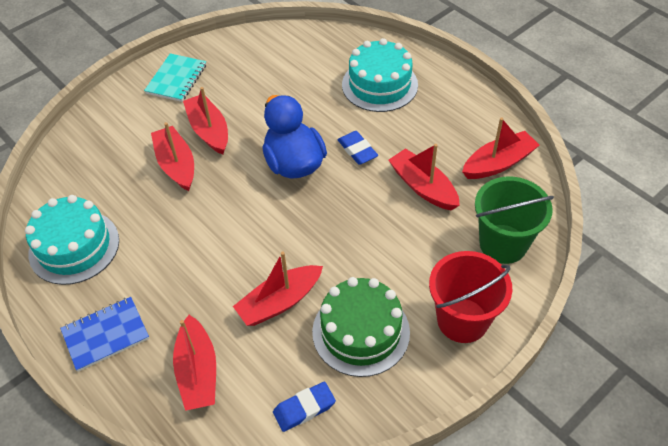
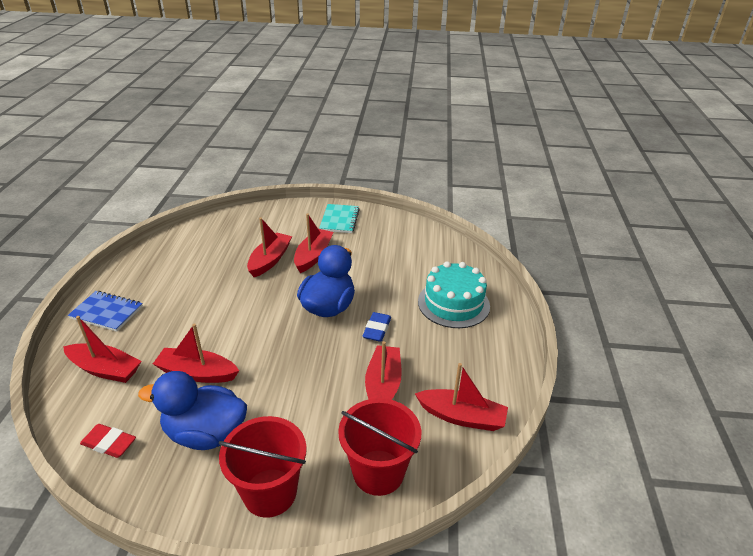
camera: 45 degrees right, 15 degrees down
(74, 247) = (165, 261): turquoise cake -> none
(176, 79) = (339, 220): turquoise notebook -> turquoise notebook turned 60 degrees counterclockwise
(198, 372) = (105, 369): red boat -> red boat turned 105 degrees counterclockwise
(304, 408) = (109, 443): blue eraser -> red eraser
(361, 332) = (205, 433): green cake -> blue duck
(503, 244) = (378, 472): green bucket -> red bucket

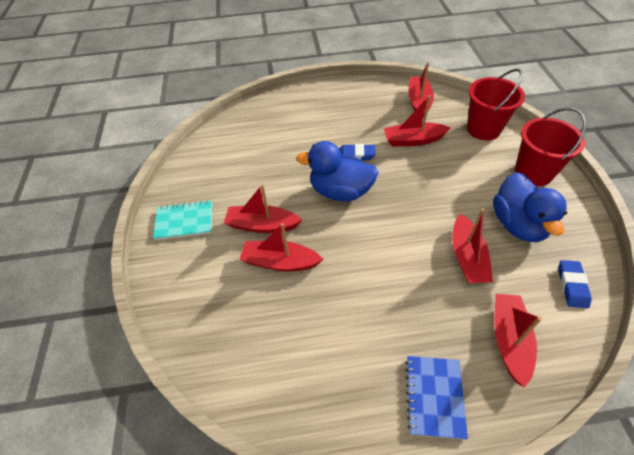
camera: 100 degrees left, 15 degrees up
(109, 443) = (572, 285): red eraser -> blue eraser
(453, 303) = (306, 118): turquoise cake -> none

